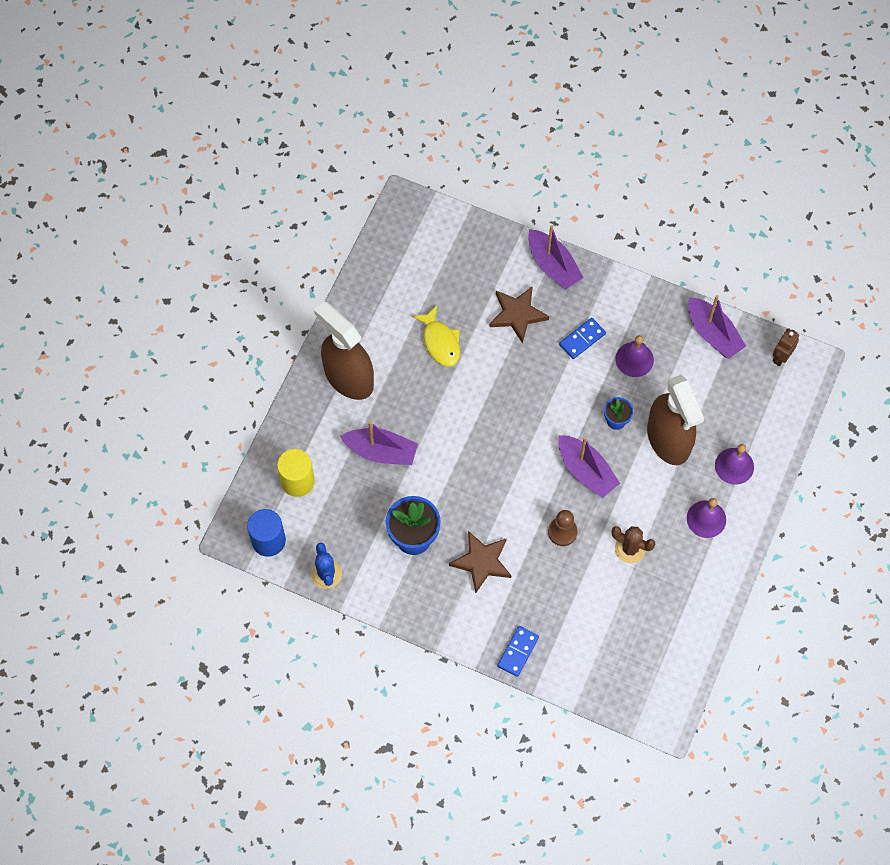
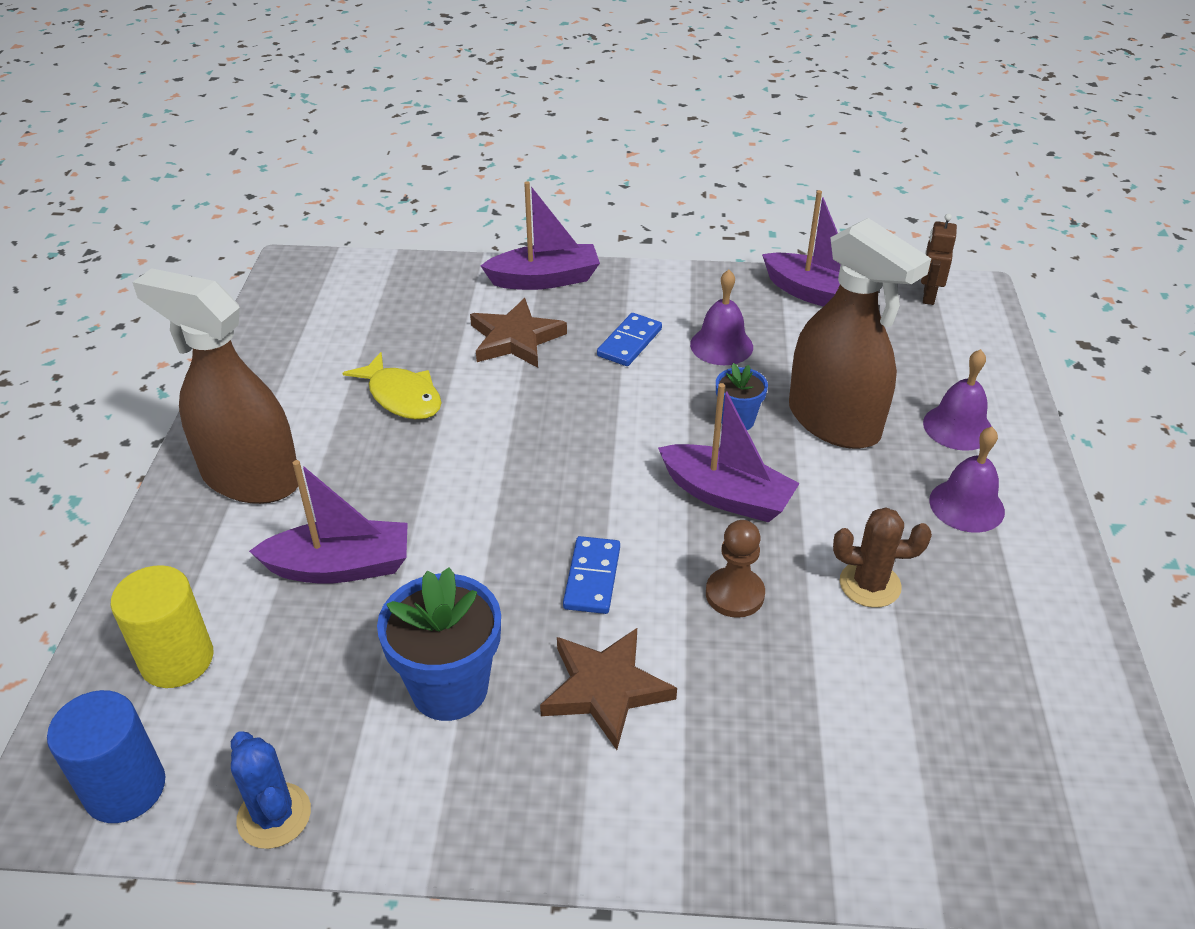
camera: 20 degrees left, 25 degrees down
(518, 651) = (759, 837): blue domino -> blue domino (592, 578)
(553, 266) = (545, 279): purple boat -> purple boat turned 45 degrees counterclockwise

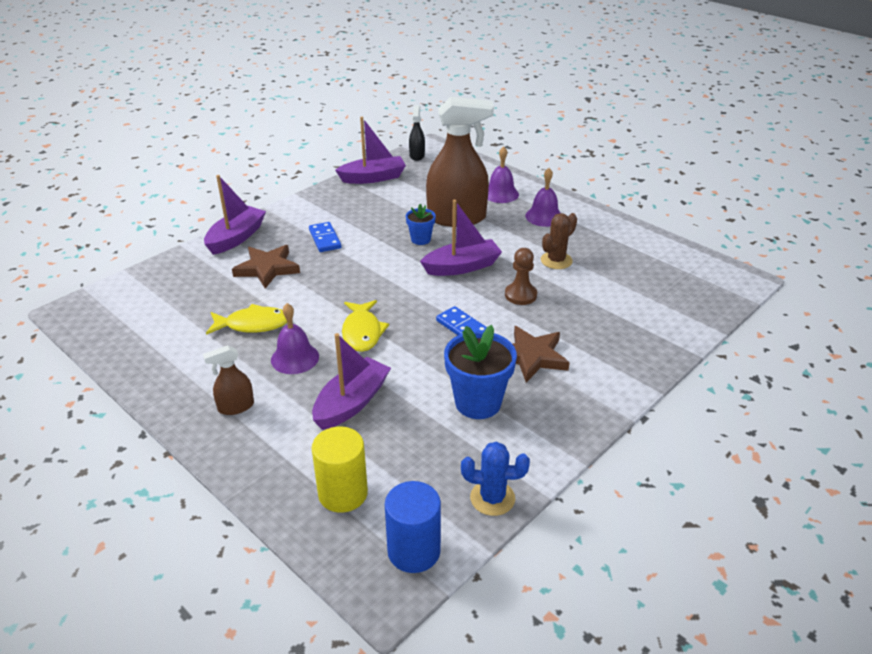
camera: 50 degrees left, 5 degrees down
(250, 478) = (236, 407): brown spray bottle -> brown spray bottle, size x0.46
(482, 491) = (362, 332): none -> yellow fish
(721, 345) = (367, 217): purple bell -> purple bell (295, 358)
(928, 296) = (417, 156): brown robot -> black spray bottle

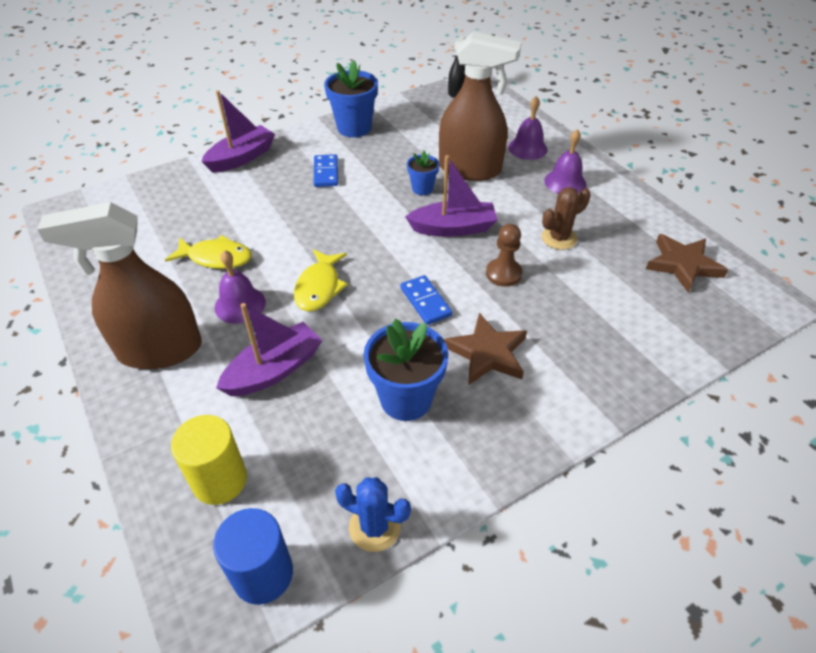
camera: 15 degrees right, 10 degrees up
(236, 407) = (159, 350): brown spray bottle -> brown spray bottle, size x2.20
(267, 269) = (256, 197): brown star -> brown star (683, 265)
(334, 198) = (354, 128): none -> blue flower pot
(373, 178) = (402, 111): purple boat -> none

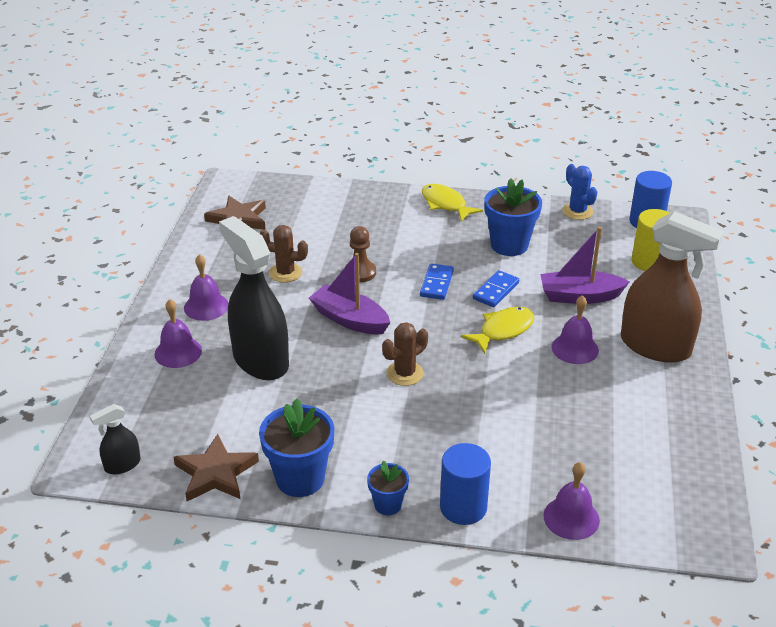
camera: 140 degrees left, 10 degrees down
(166, 182) = (571, 518): none -> purple bell
(216, 258) = (570, 397): yellow fish -> yellow fish (445, 204)
(242, 158) = (463, 507): purple boat -> blue cylinder
(326, 173) = (394, 434): blue domino -> blue domino (496, 291)
(362, 211) = (405, 373): none -> brown cactus
(422, 189) = (327, 365): blue flower pot -> blue flower pot (388, 505)
(470, 169) = (260, 360): brown spray bottle -> black spray bottle
(487, 353) = (433, 241): brown star -> brown star (216, 473)

